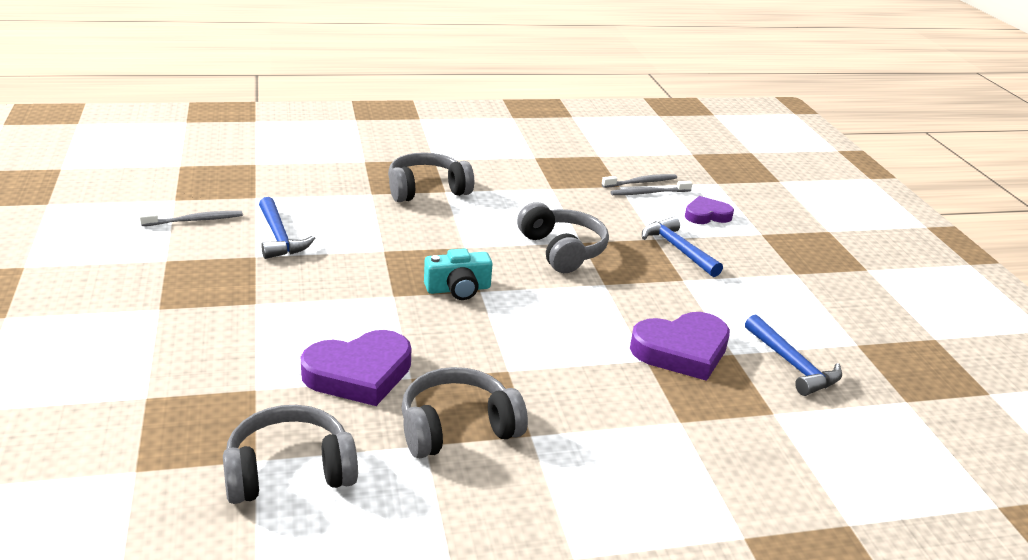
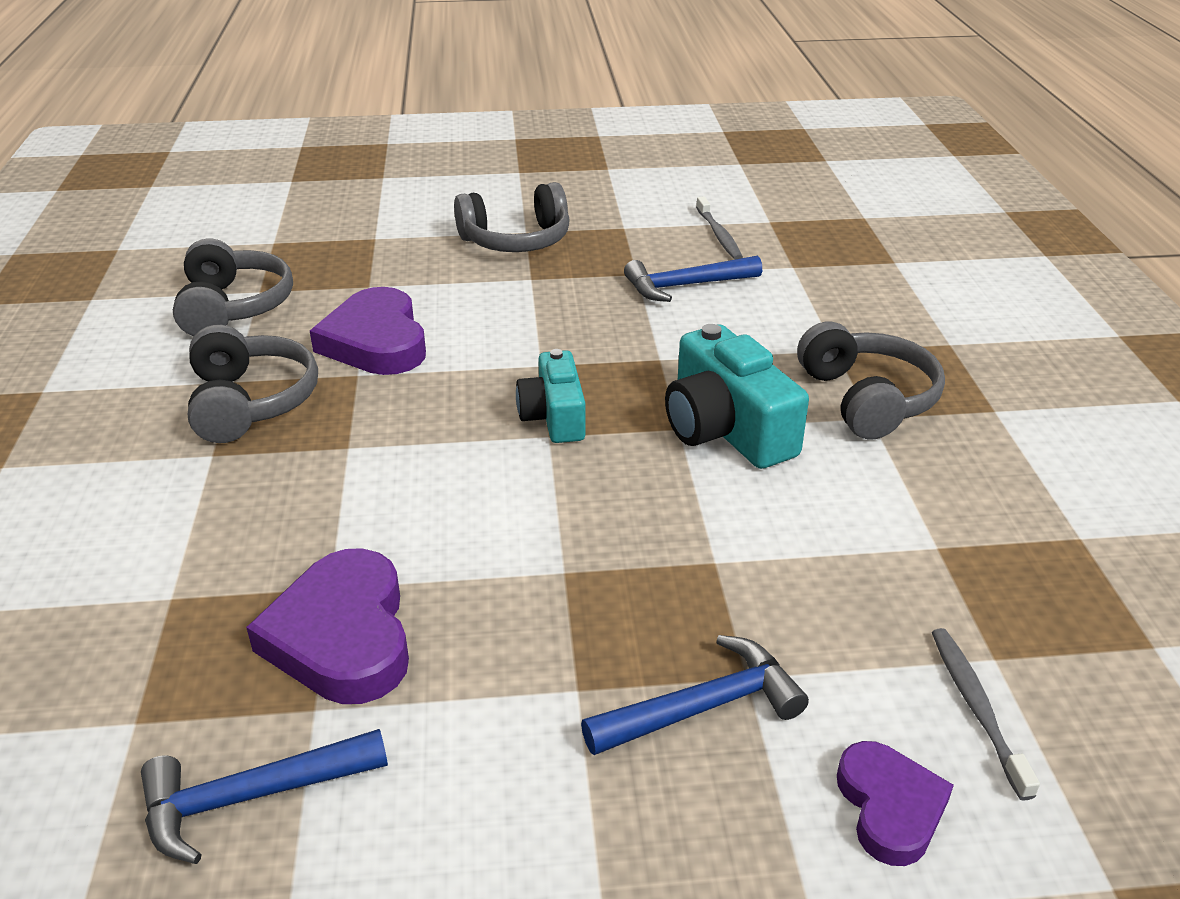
camera: 100 degrees right, 5 degrees up
(463, 232) = (726, 429): none -> turquoise camera
(562, 250) = (679, 532): grey headphones -> grey headphones (516, 240)
(641, 182) = (1032, 704): grey toothbrush -> none

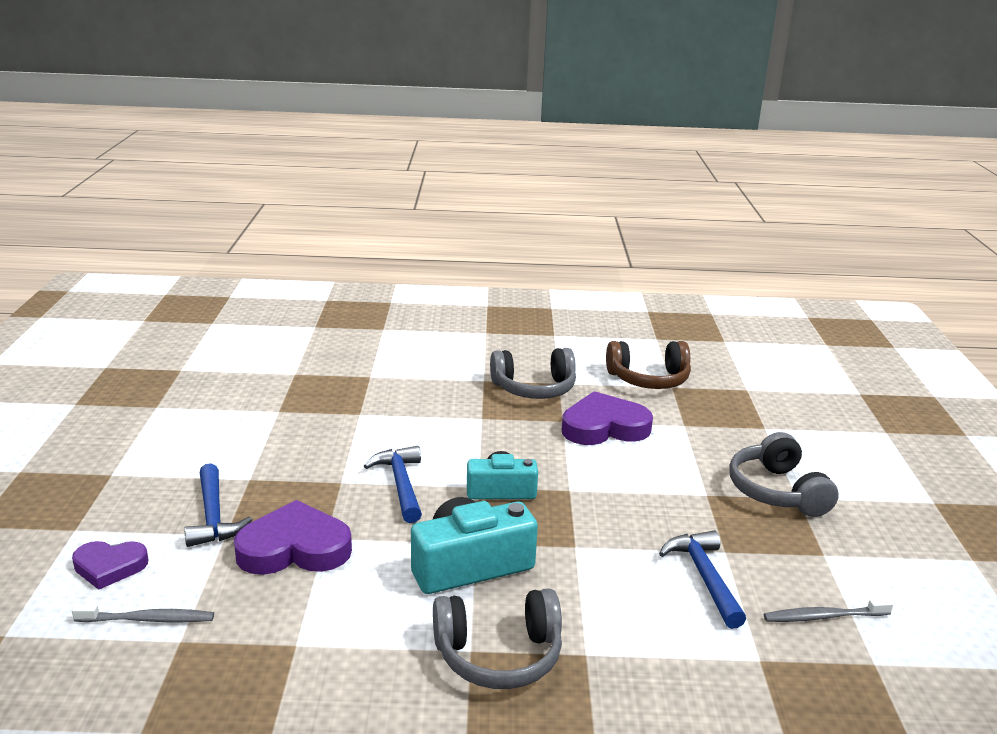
camera: 95 degrees right, 10 degrees down
(233, 307) = (648, 379): grey headphones -> brown headphones
(252, 797) = (237, 398): blue hammer -> blue hammer (401, 485)
(342, 636) = (322, 417): purple heart -> purple heart (294, 548)

